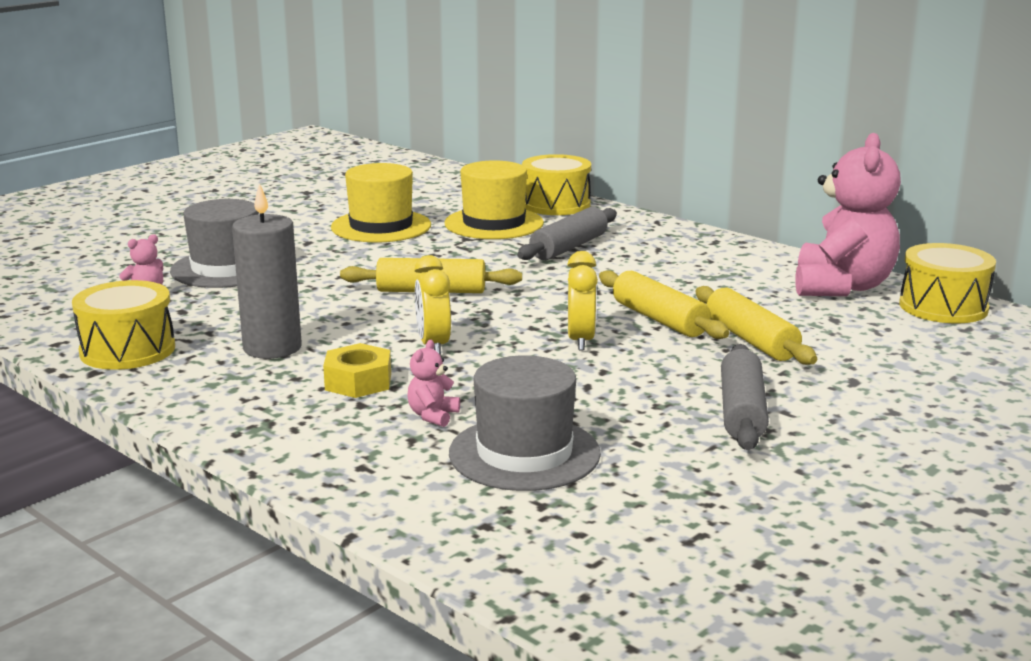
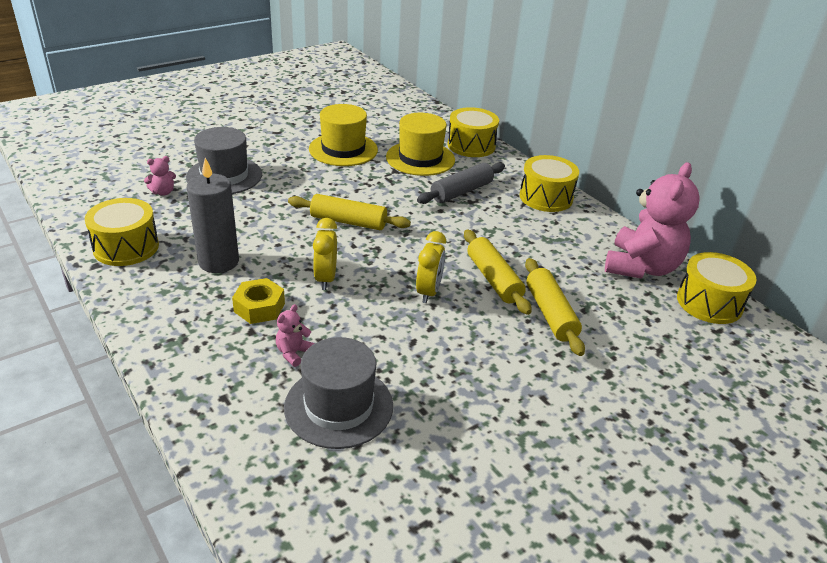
camera: 10 degrees right, 15 degrees up
(684, 240) = (546, 197): none -> yellow drum
(742, 412) = (512, 392): grey rolling pin -> none

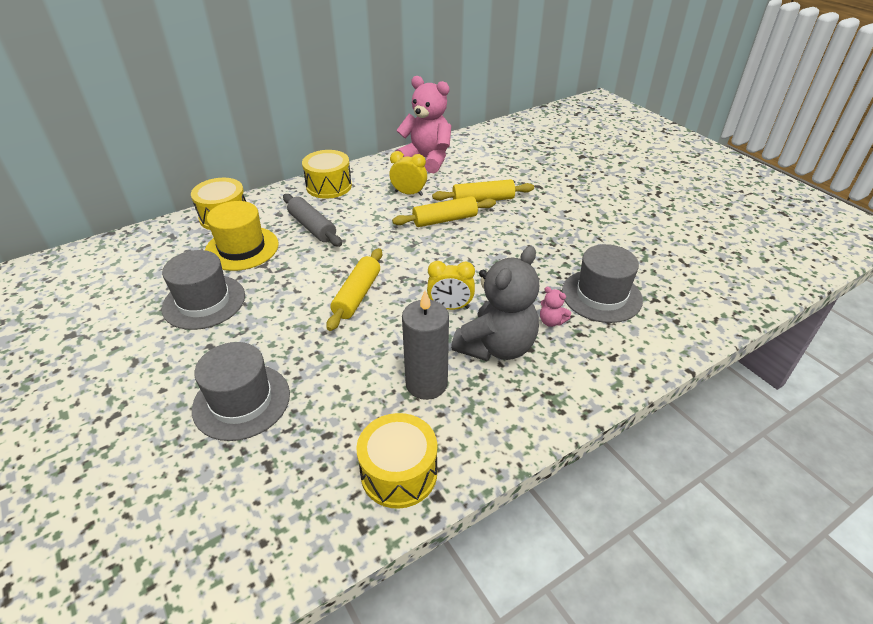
camera: 85 degrees left, 5 degrees up
(163, 192) = (271, 459): pink teddy bear -> none
(259, 307) = (496, 346): yellow nut -> grey teddy bear
(343, 149) = (204, 302): yellow hat -> grey hat
(428, 292) = (464, 251): yellow clock -> yellow clock (409, 193)
(709, 303) = (463, 143): yellow drum -> none

